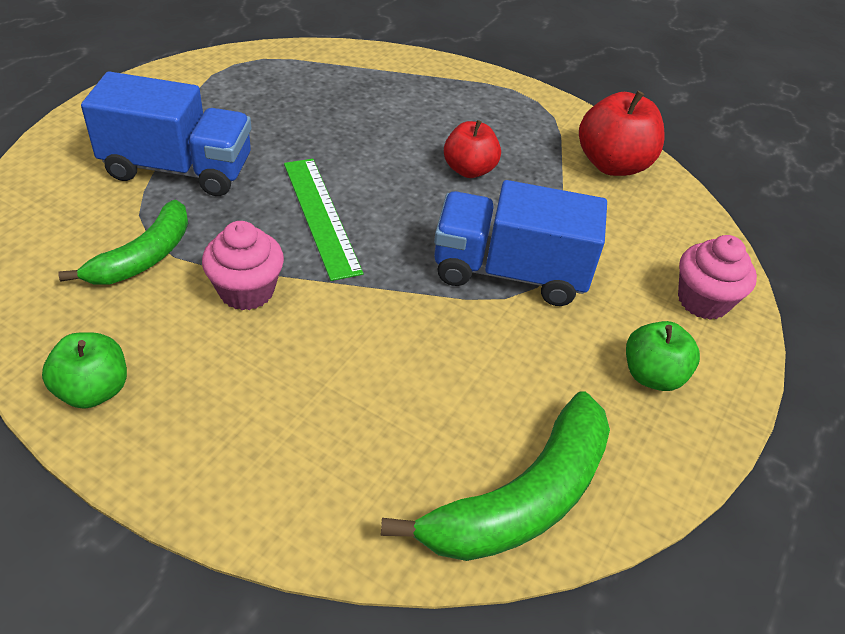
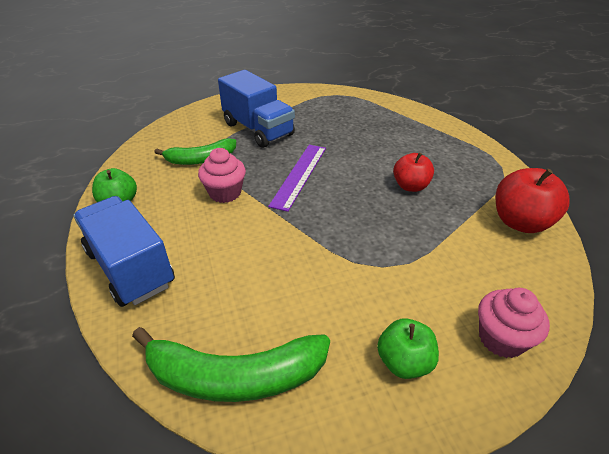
camera: 45 degrees right, 5 degrees down
(321, 216) = (299, 175): green ruler -> purple ruler
(509, 272) = (373, 250): blue truck -> blue truck (130, 268)

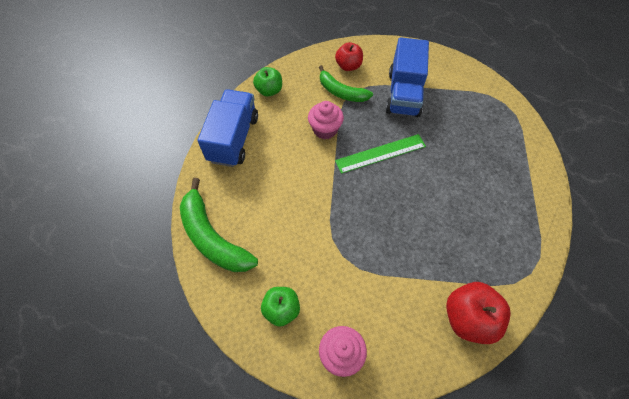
camera: 50 degrees right, 20 degrees up
(299, 175) = (380, 153): purple ruler -> green ruler
(410, 186) = (437, 224): red apple -> red apple (348, 66)

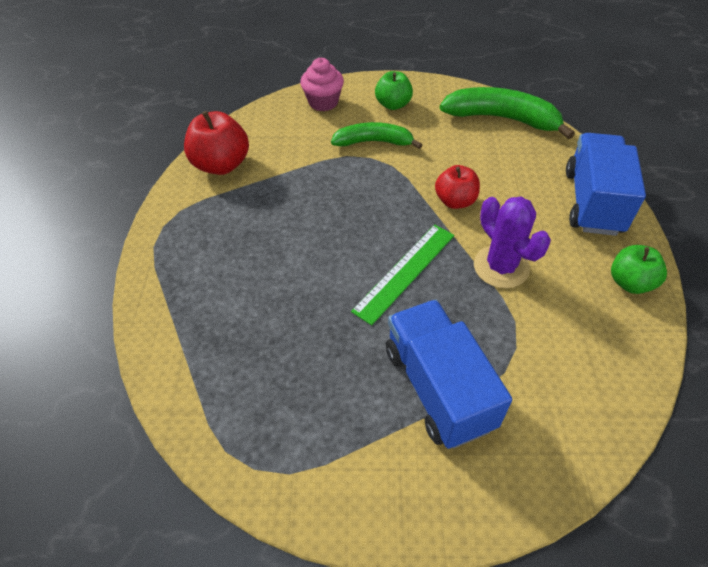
camera: 150 degrees right, 10 degrees down
(233, 139) = (592, 202): blue truck -> blue truck turned 150 degrees counterclockwise
(325, 129) = (501, 267): pink cupcake -> purple cactus
(341, 92) = (533, 336): green banana -> green banana (374, 142)
(348, 66) = (568, 394): red apple -> red apple (455, 201)

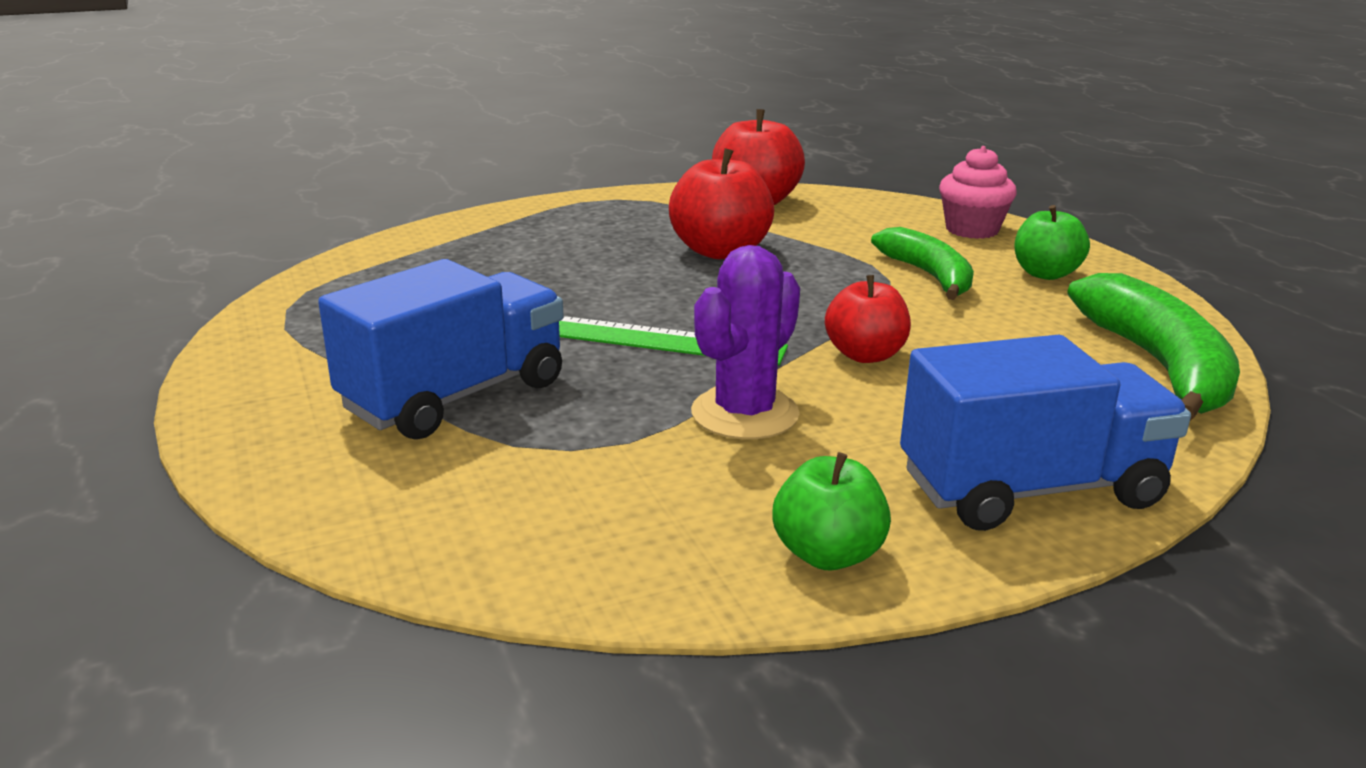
camera: 65 degrees right, 25 degrees down
(291, 207) = (720, 251): none -> red apple

